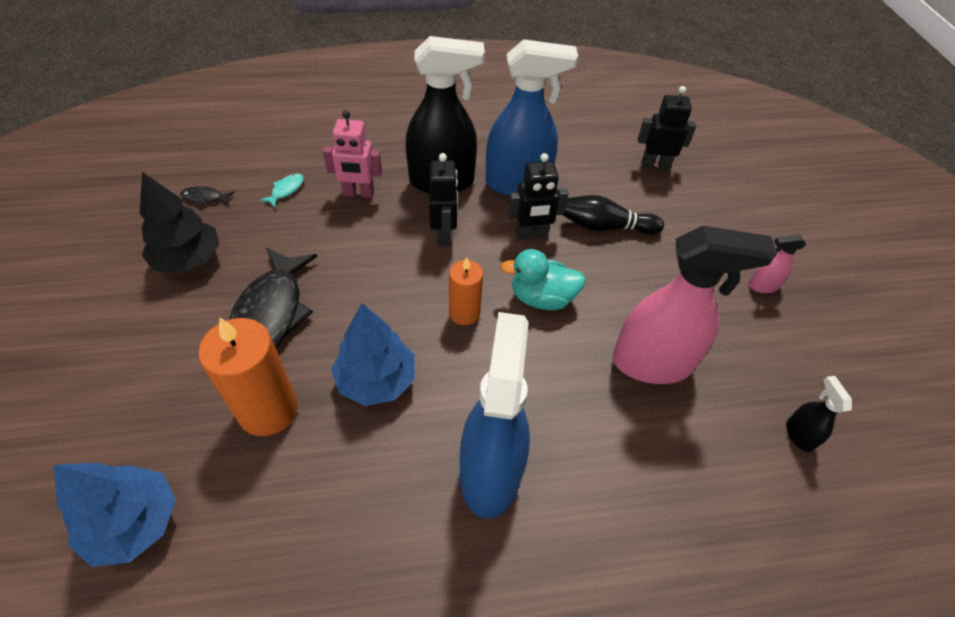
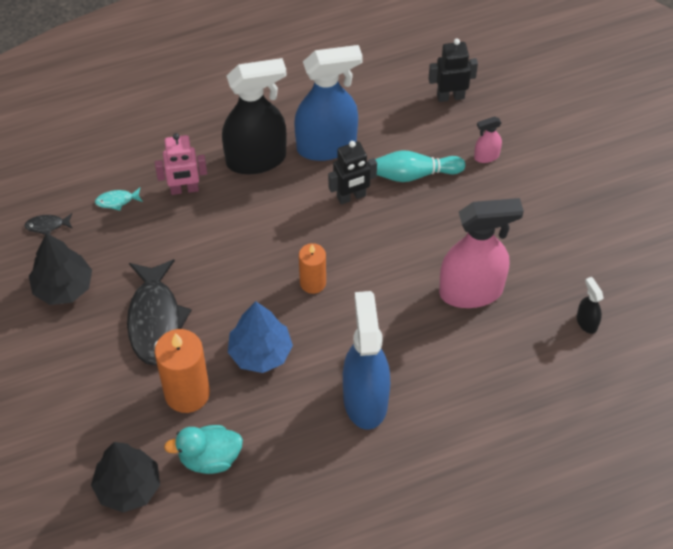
camera: 10 degrees left, 5 degrees up
(134, 523) = (128, 487): blue tree -> black tree
(286, 190) = (117, 201): turquoise fish -> turquoise fish turned 120 degrees counterclockwise
(443, 235) = (274, 214): black robot -> none
(541, 298) = (373, 255): turquoise duck -> turquoise duck (209, 458)
(605, 227) = (414, 174): black bowling pin -> turquoise bowling pin
(763, 286) = (556, 202): pink spray bottle -> pink spray bottle (486, 156)

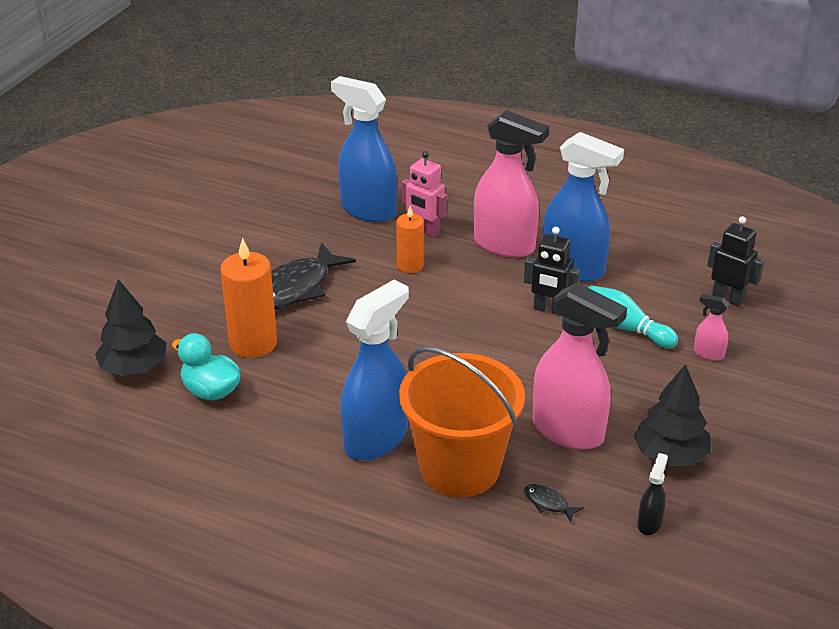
camera: 45 degrees right, 20 degrees down
(47, 225) = (301, 196): black fish -> black fish (548, 503)
(63, 287) = (262, 233): black tree -> black tree (670, 455)
(117, 201) = (367, 210): turquoise fish -> blue spray bottle
(256, 159) = (504, 245): black spray bottle -> pink spray bottle
(260, 352) = (339, 355): blue tree -> none
(313, 282) = (441, 341): orange candle -> orange candle (410, 265)
(440, 377) = (459, 468): none -> orange bucket

